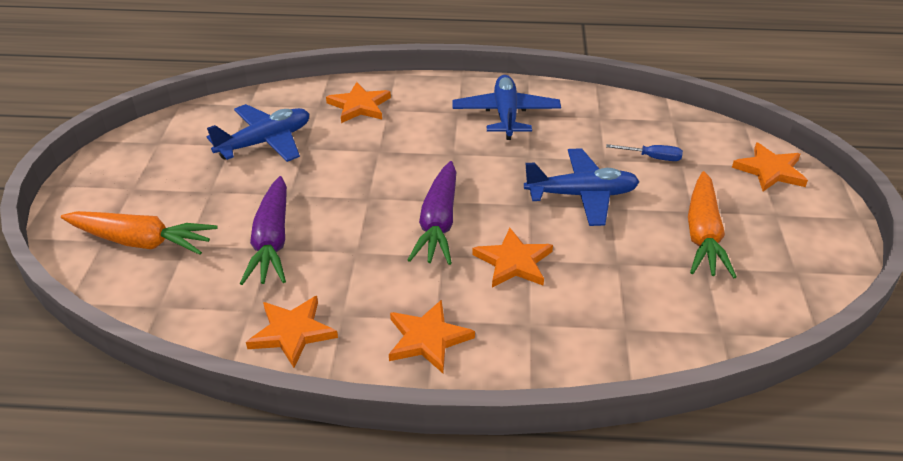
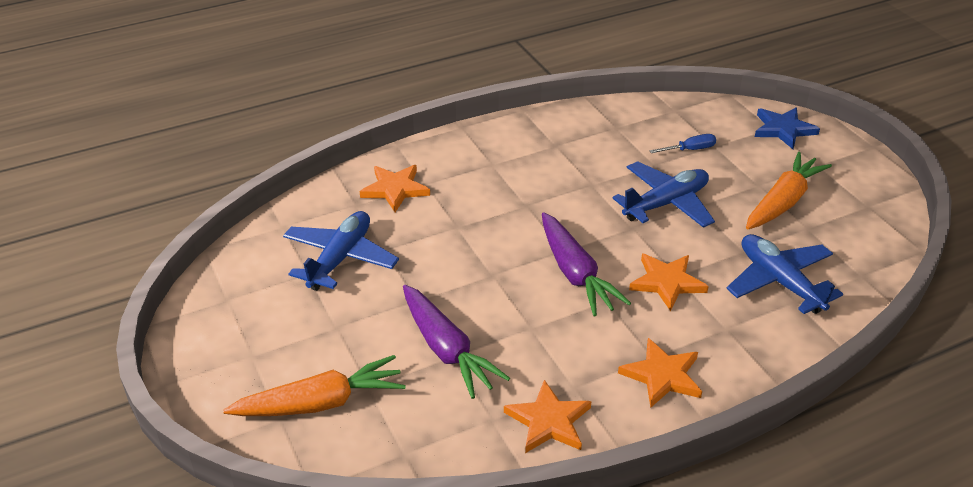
camera: 30 degrees left, 0 degrees up
(506, 115) = (537, 152): blue plane -> blue plane (779, 282)
(703, 234) = (783, 202): orange carrot -> orange carrot turned 120 degrees counterclockwise
(770, 170) = (783, 129): orange star -> blue star

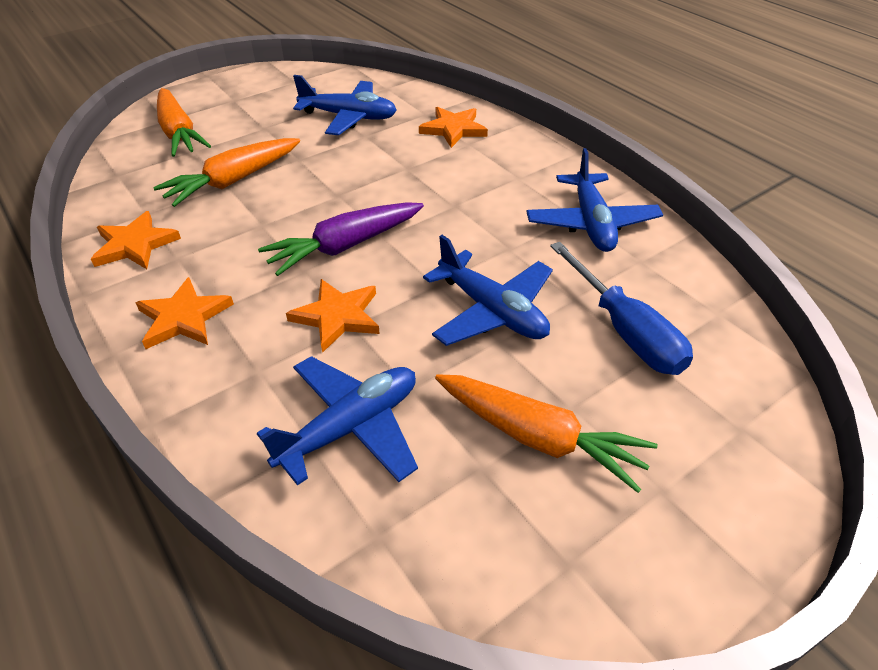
camera: 80 degrees right, 5 degrees up
(446, 349) = (234, 181): purple carrot -> orange carrot
(567, 139) = (591, 223): none -> blue plane
(690, 150) = (625, 331): blue screwdriver -> blue screwdriver, size x1.97
(783, 129) = (745, 444): blue star -> none

